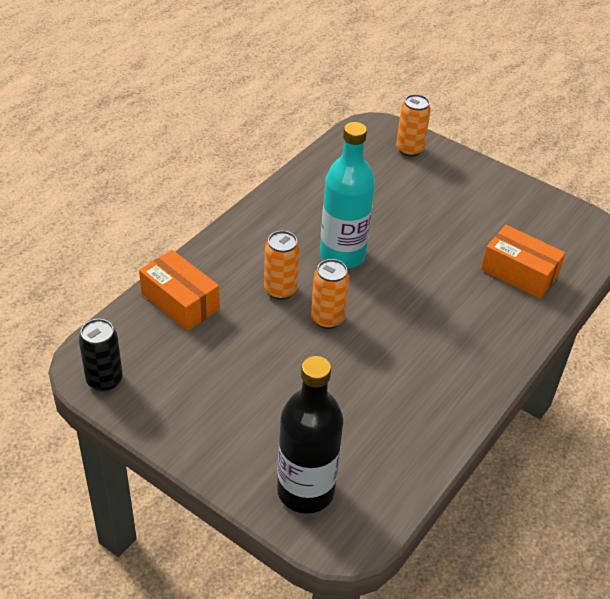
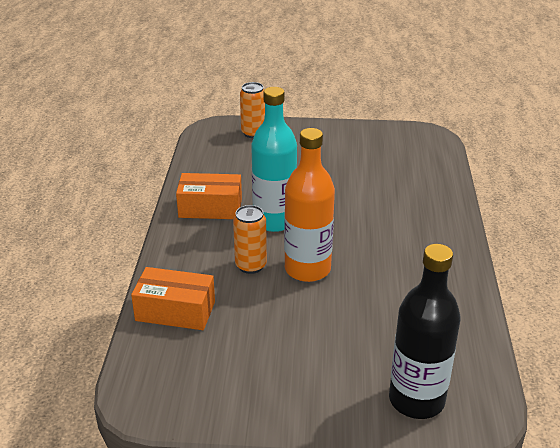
camera: 30 degrees left, 10 degrees down
(104, 380) = (166, 404): black can -> none
(327, 319) = (307, 269): orange can -> orange bottle
(519, 273) = (409, 180): orange box -> orange box (210, 208)

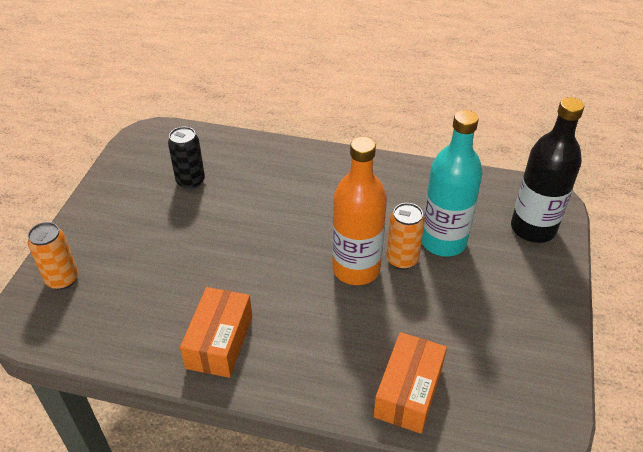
camera: 80 degrees left, 10 degrees up
(250, 265) = (341, 315): orange can -> orange can (402, 260)
(274, 221) = (265, 284): turquoise bottle -> turquoise bottle (443, 241)
(380, 166) = (190, 181): none -> black can

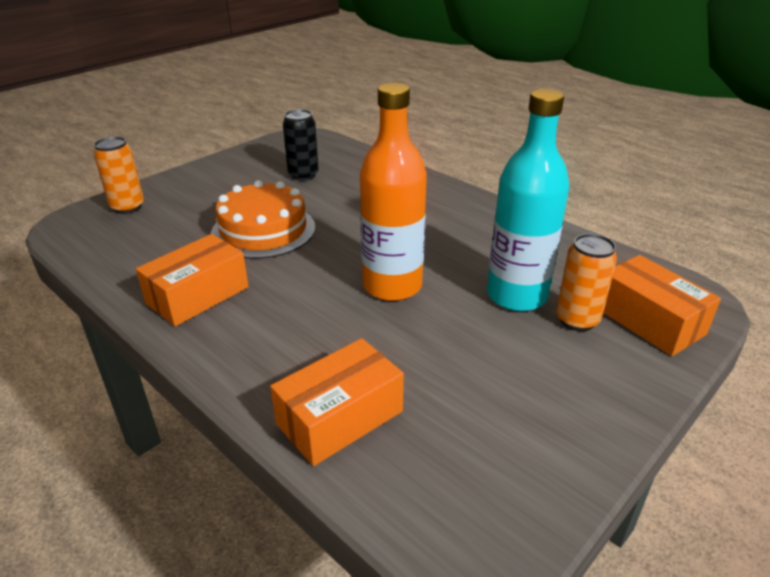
camera: 30 degrees right, 10 degrees down
(211, 256) = (263, 230): none -> orange cake
(402, 260) = (452, 295): orange can -> orange can (577, 320)
(533, 228) = (649, 321): black bottle -> orange box

